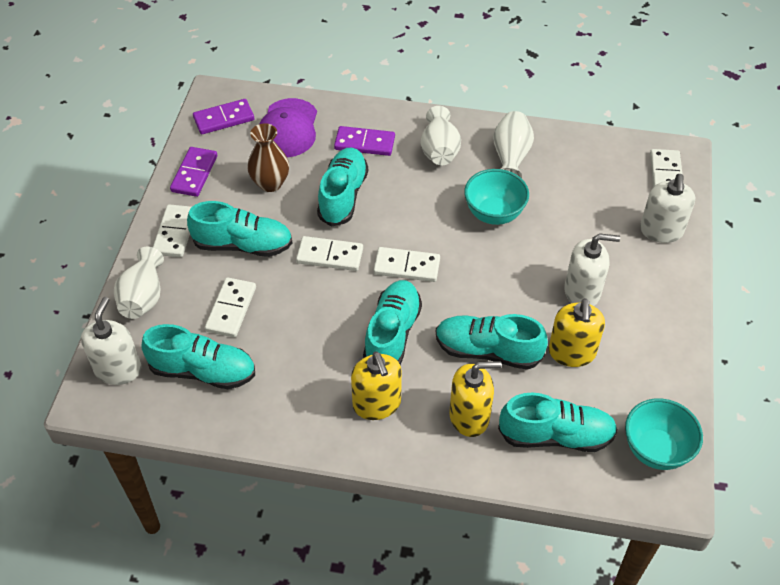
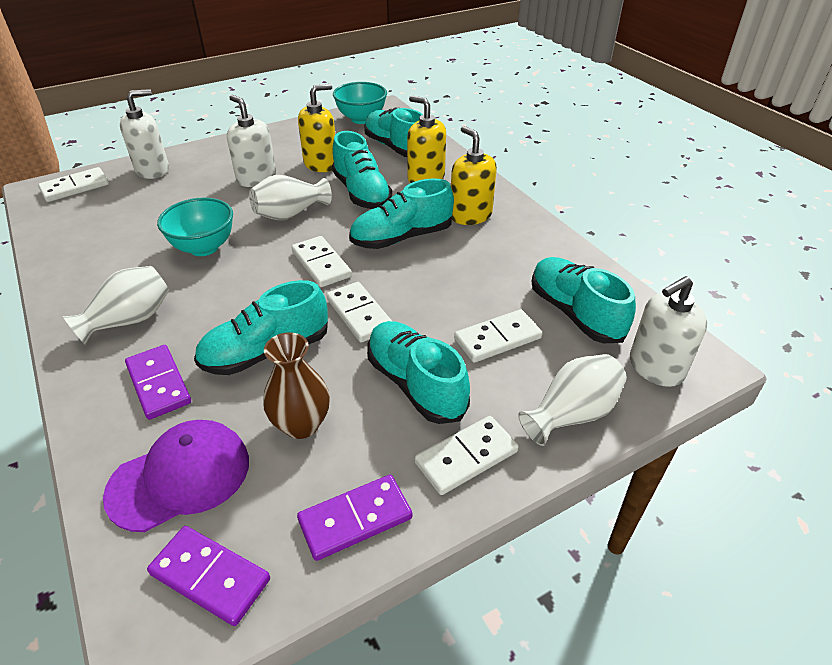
camera: 130 degrees left, 10 degrees down
(377, 404) = (470, 215): yellow soap dispenser -> yellow soap dispenser turned 60 degrees counterclockwise
(511, 156) = (106, 271): white vase -> white vase (290, 214)

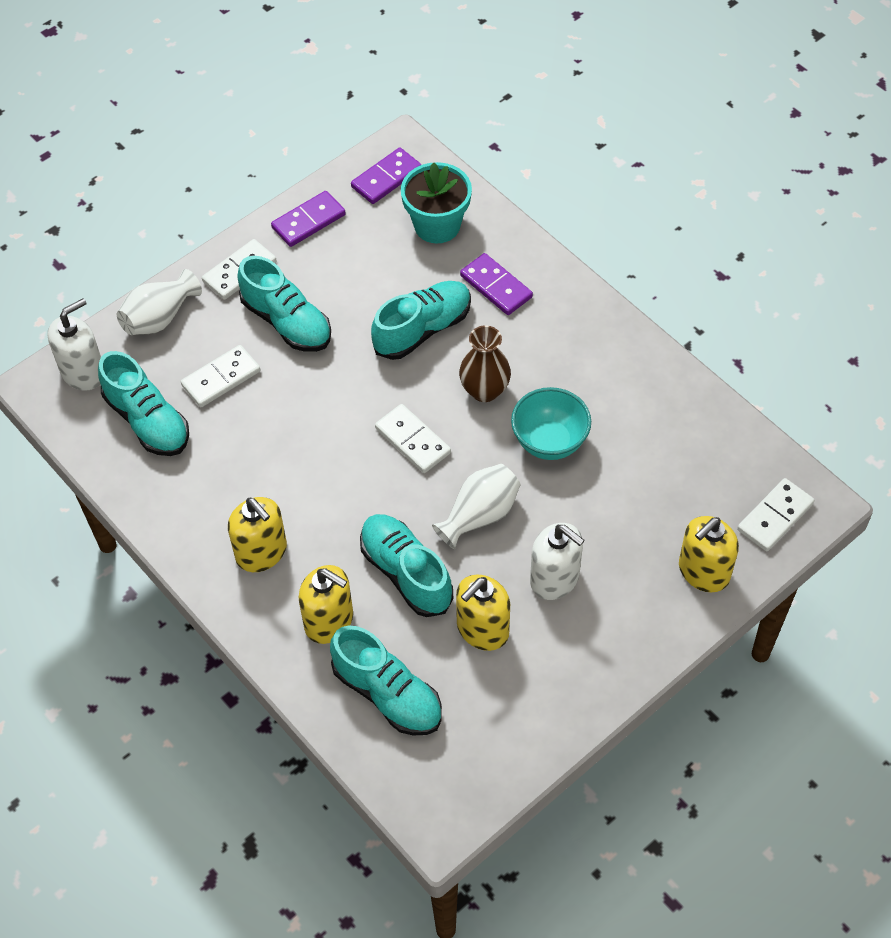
camera: 170 degrees right, 15 degrees up
(129, 320) = (563, 340): white vase -> none
(152, 170) = (703, 571): white soap dispenser -> yellow soap dispenser
(180, 477) = (437, 225): purple cap -> turquoise flower pot
(210, 576) = (386, 178): purple domino -> purple domino turned 60 degrees counterclockwise
(301, 424) = (367, 274): brown vase -> brown vase (484, 390)
(360, 314) = (353, 383): white domino -> none
(361, 119) = (465, 774): turquoise bowl -> none
(401, 238) = (337, 497): turquoise shoe -> none

